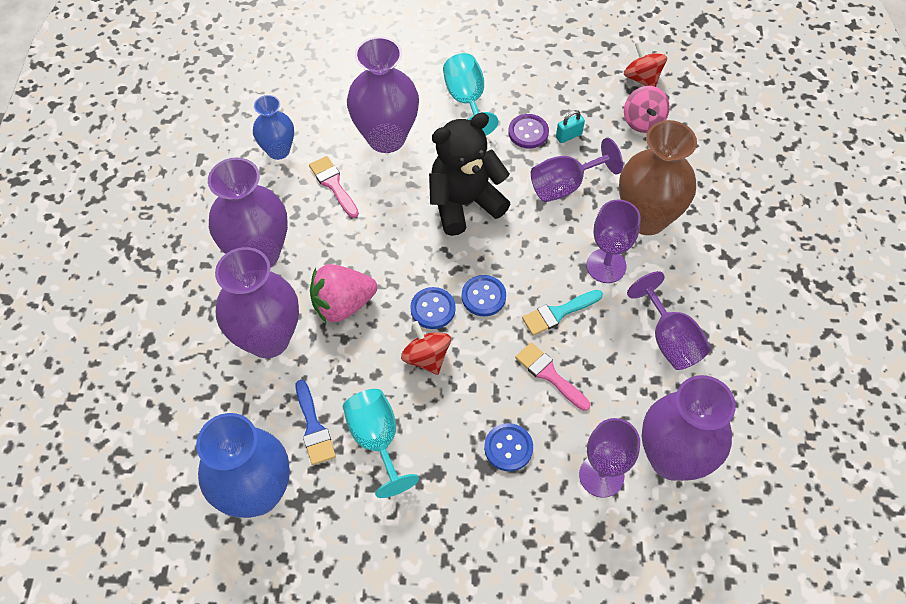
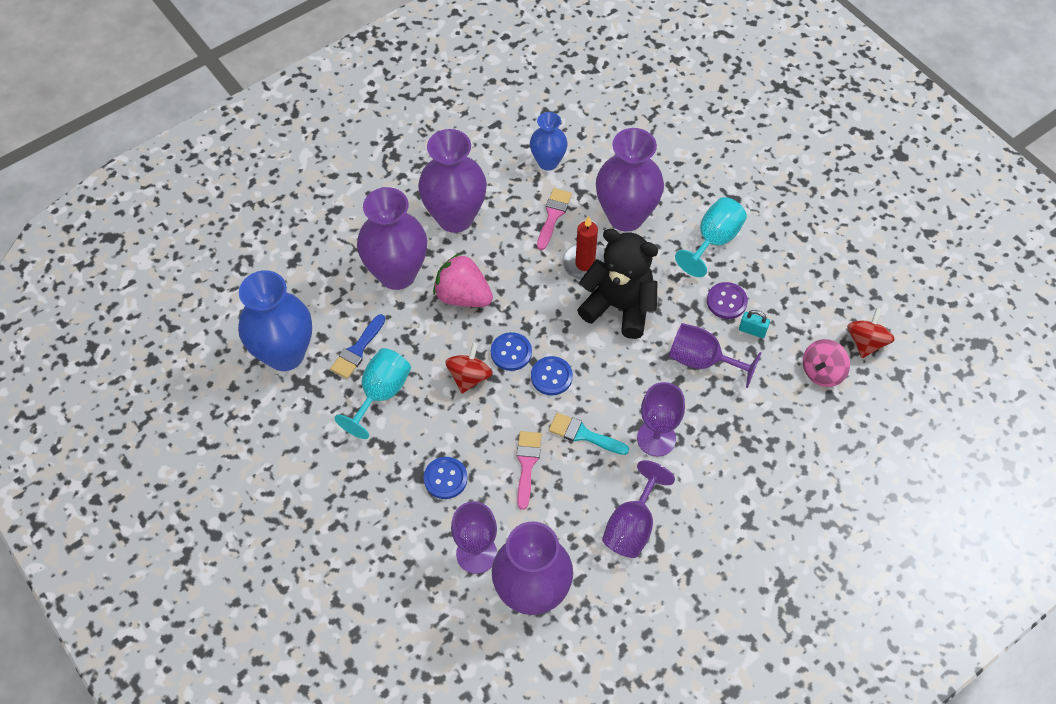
camera: 50 degrees right, 0 degrees up
(401, 196) = (585, 264): none -> red candle
(646, 218) = (728, 437): brown vase -> none

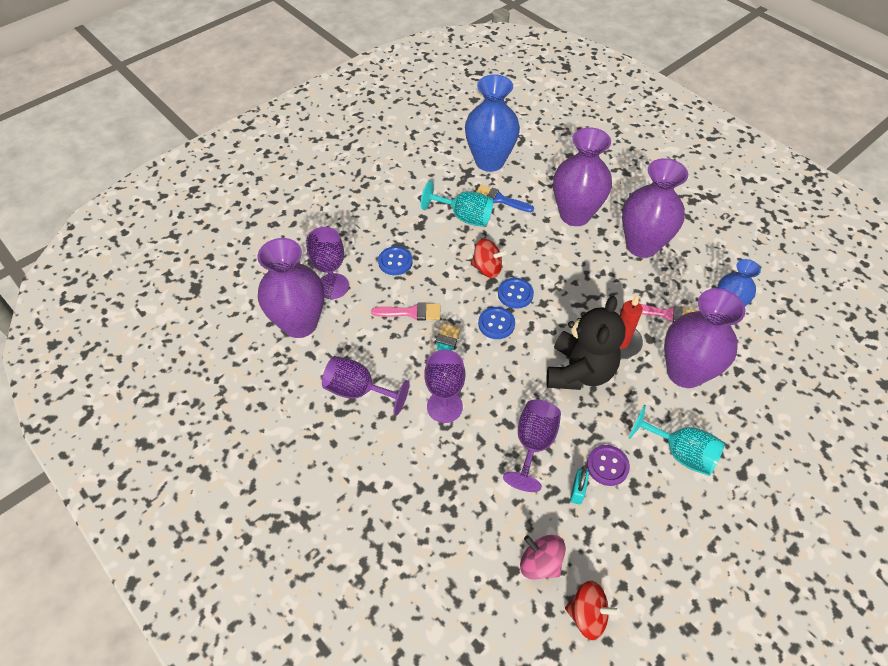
camera: 85 degrees right, 5 degrees down
(463, 296) = (564, 257): pink strawberry -> none

